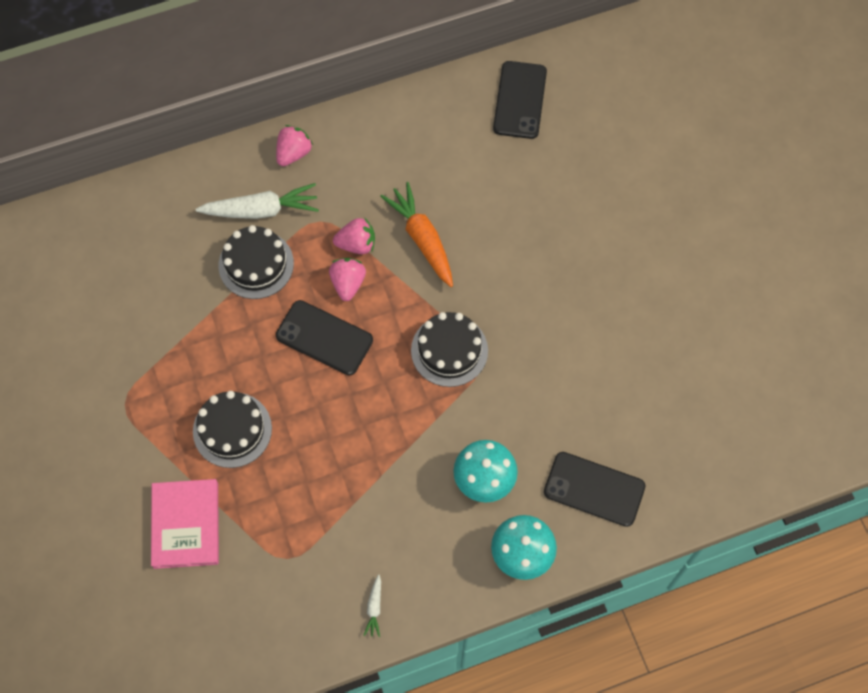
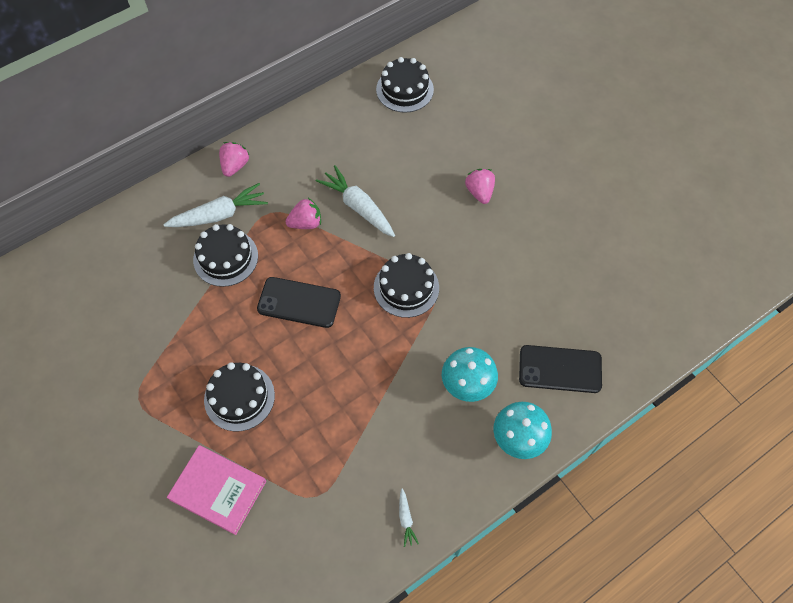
camera: 15 degrees left, 5 degrees down
(186, 525) = (218, 490): pink book -> pink book turned 45 degrees counterclockwise
(348, 283) = (307, 255): pink strawberry -> pink strawberry (479, 192)
(422, 239) = (358, 207): orange carrot -> white carrot
(520, 100) = (404, 89): black phone -> black cake

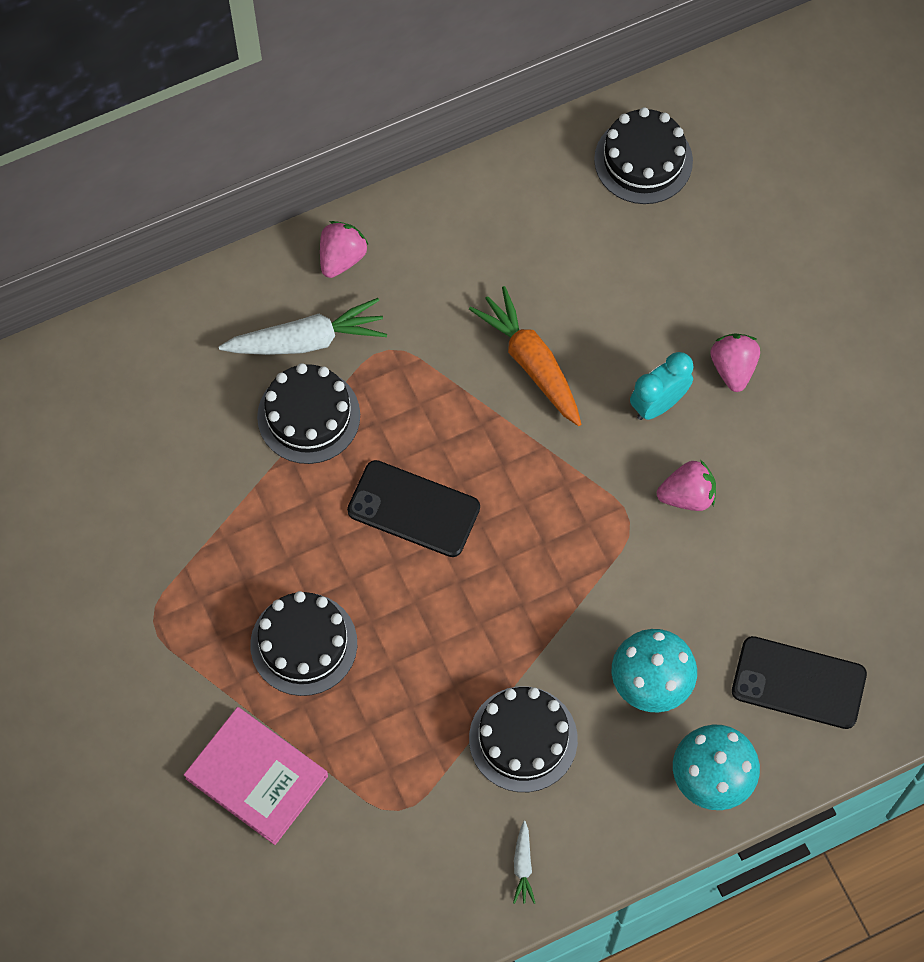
camera: 10 degrees right, 5 degrees up
(306, 223) = (443, 377): pink strawberry -> pink strawberry (687, 496)
(358, 207) = (531, 362): white carrot -> orange carrot
(406, 287) = (585, 512): black cake -> black cake (523, 739)
(439, 218) = (658, 404): none -> turquoise clock

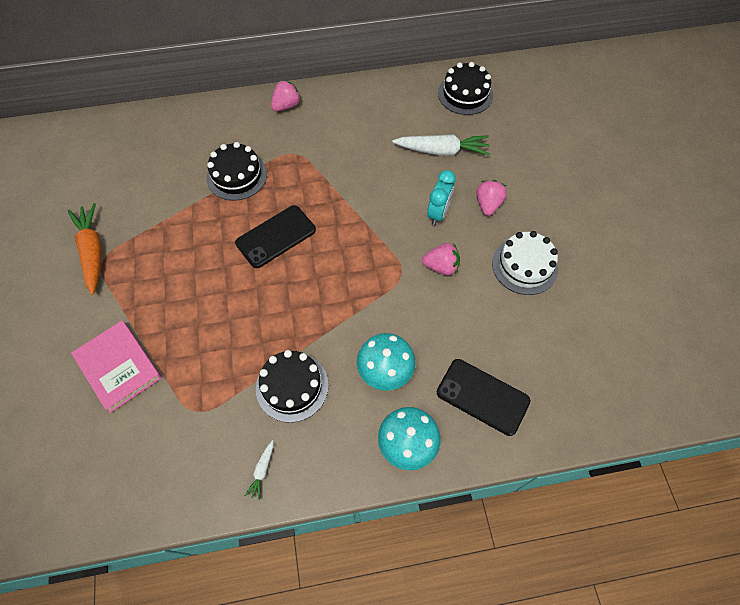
camera: 15 degrees right, 5 degrees down
(304, 644) = (181, 295): black cake -> none
(307, 340) = (251, 139): white carrot -> white carrot (442, 151)
(413, 509) = (276, 236): black phone -> black phone turned 75 degrees counterclockwise
(531, 362) = (371, 176): orange carrot -> orange carrot (92, 251)
(658, 404) = (438, 213): turquoise clock -> turquoise clock turned 135 degrees clockwise
(813, 462) = (524, 266): none -> white cake

